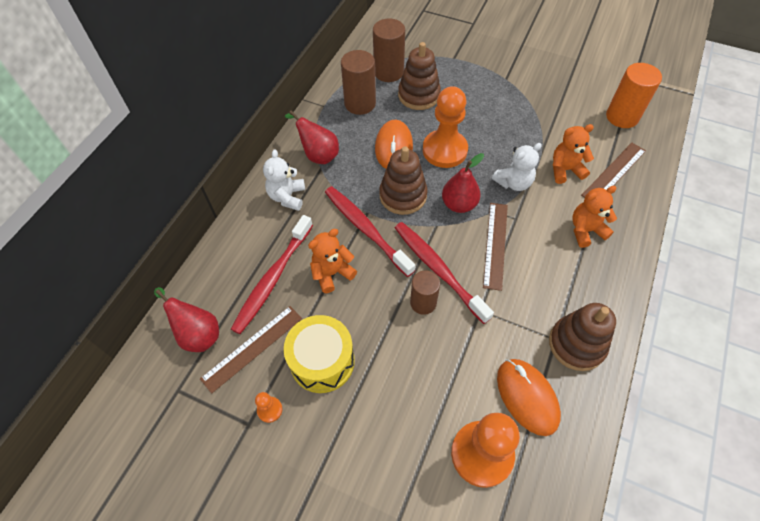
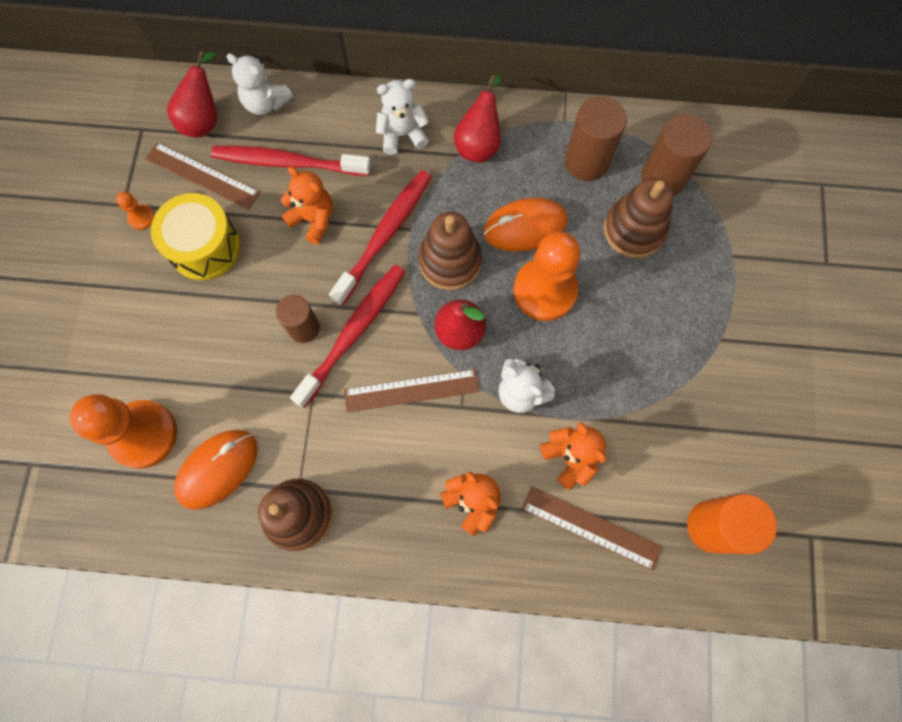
camera: 70 degrees right, 15 degrees up
(208, 282) = (266, 103): none -> white teddy bear

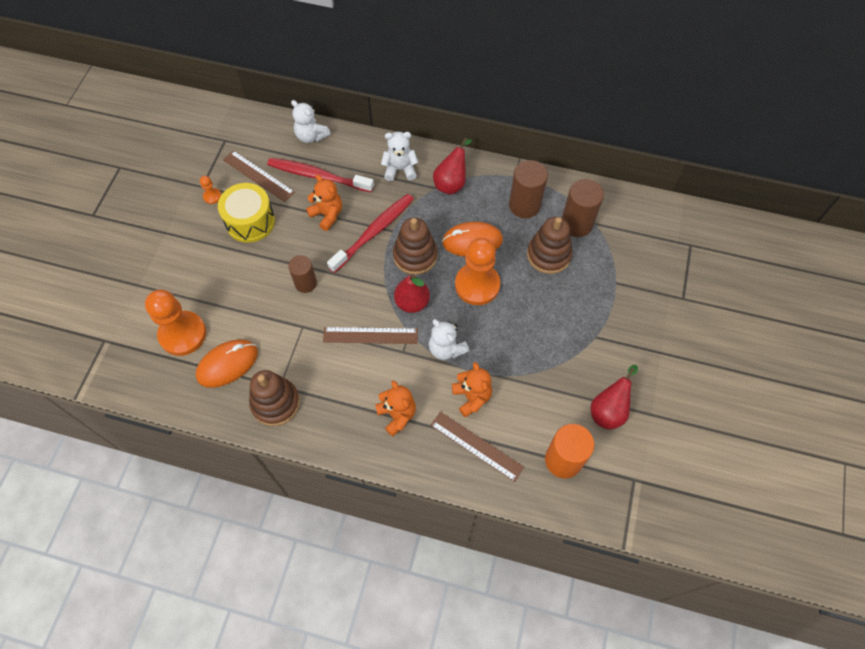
camera: 10 degrees right, 10 degrees down
(204, 120) = (267, 141): red pear -> red pear (608, 410)
(354, 332) = (339, 291): red toothbrush -> none

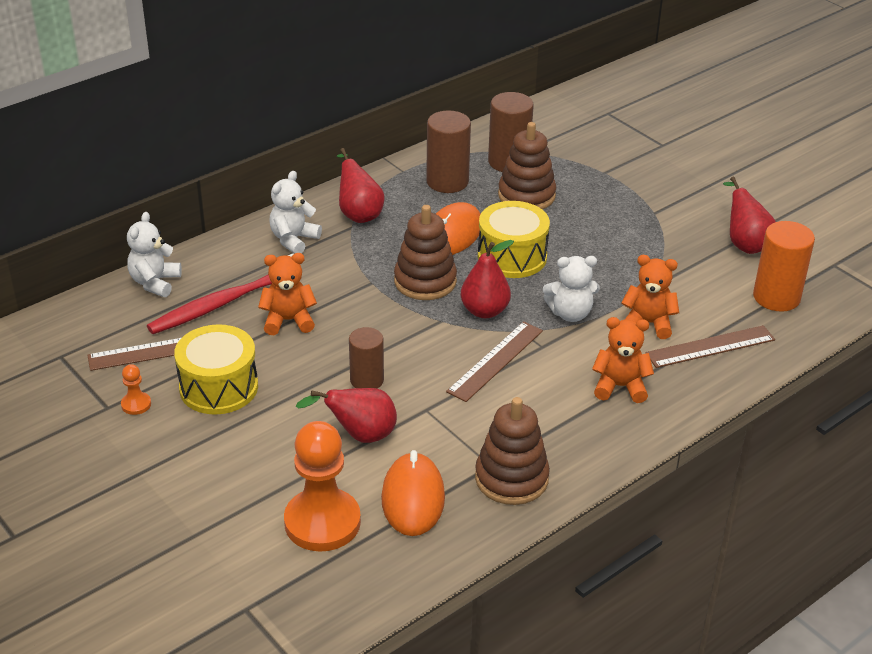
camera: 55 degrees left, 25 degrees down
(259, 309) = (360, 435): none -> red pear
(311, 136) = (155, 283): white teddy bear -> white teddy bear turned 120 degrees clockwise
(374, 232) = (357, 296): red toothbrush -> none
(477, 285) = (512, 257): orange pawn -> yellow drum

